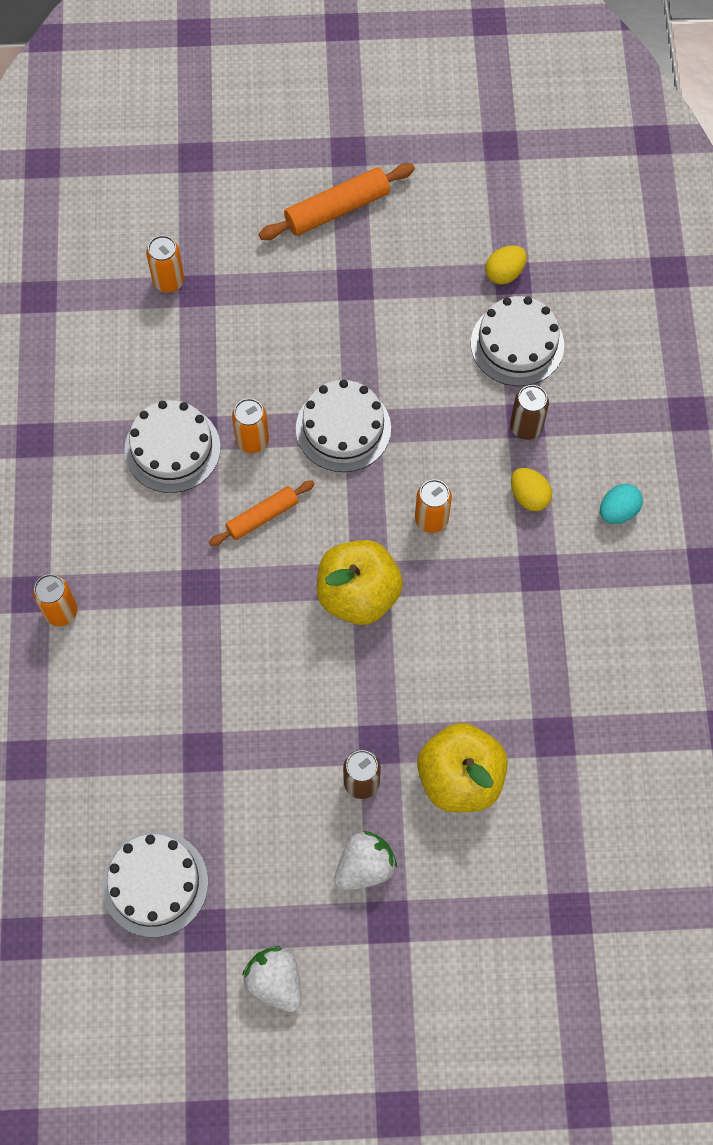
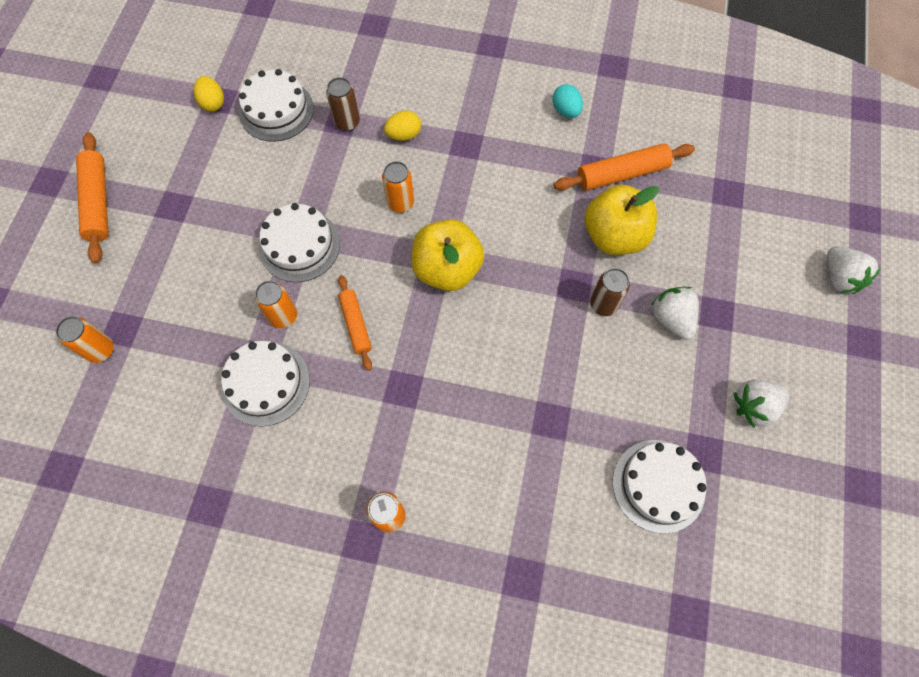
camera: 75 degrees left, 0 degrees up
(482, 1074) = (839, 278): none -> white strawberry
(555, 771) = (622, 174): none -> orange rolling pin
(618, 511) = (434, 84): turquoise egg -> turquoise egg (566, 111)

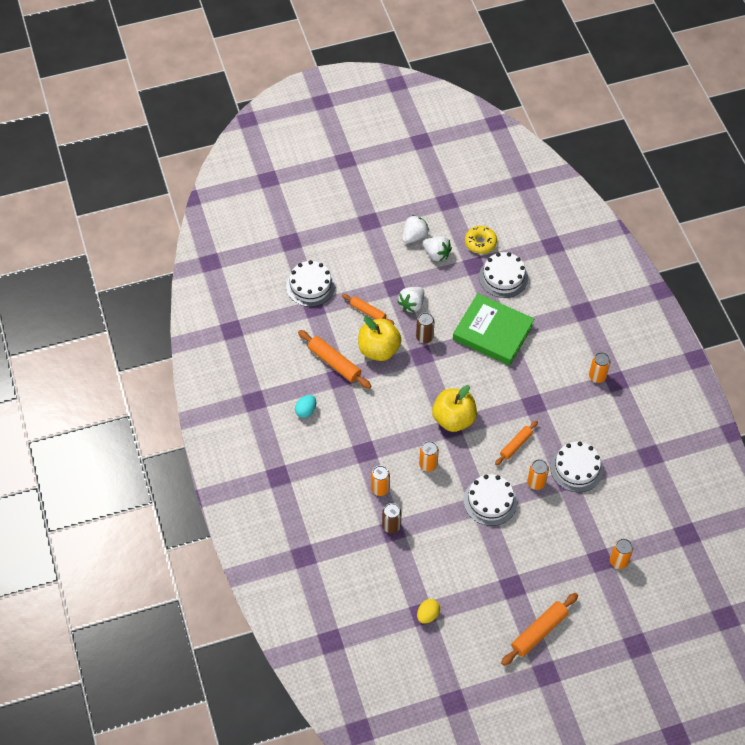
camera: 120 degrees left, 10 degrees down
(276, 110) = (409, 573): white cake -> white cake (310, 286)
(404, 135) = (380, 489): yellow egg -> orange can
(560, 405) = (493, 332): none -> green book
(687, 254) = (368, 312): none -> orange rolling pin
(748, 490) = (480, 243): none -> yellow donut
(839, 278) = (338, 242): white strawberry -> white strawberry (414, 236)

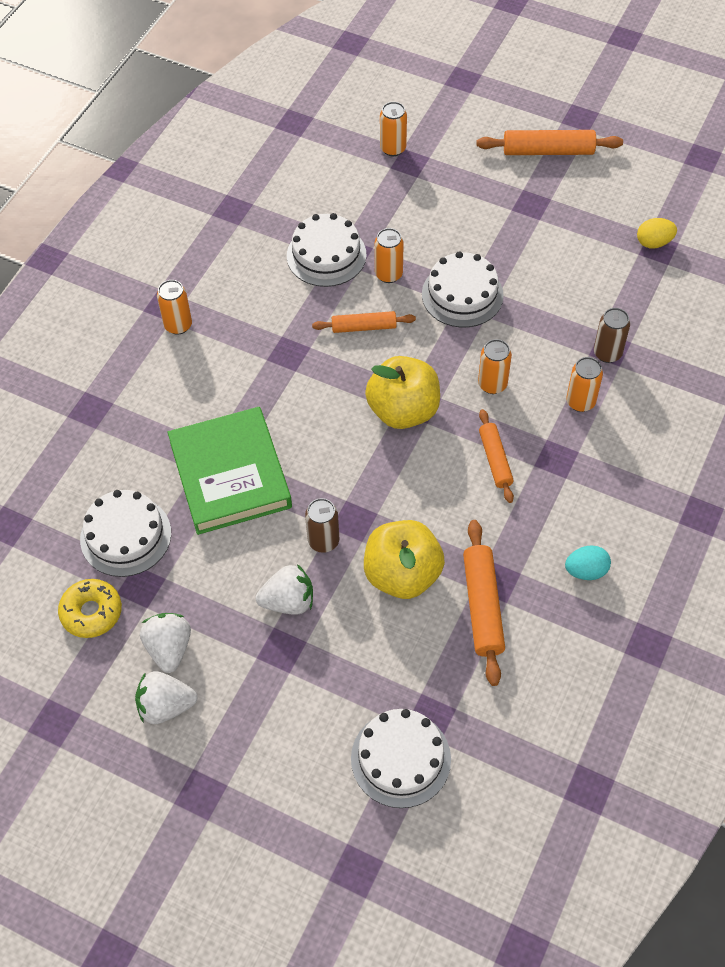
camera: 135 degrees left, 0 degrees up
(368, 312) = (360, 643): orange rolling pin -> orange rolling pin (495, 460)

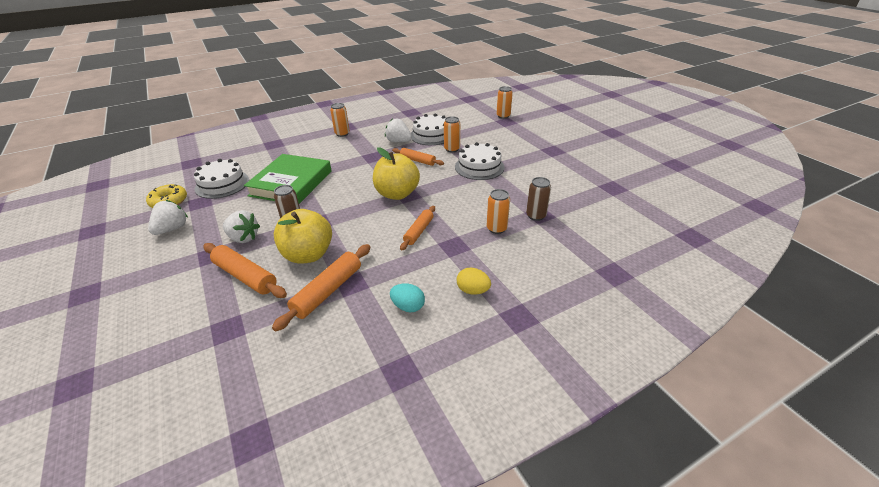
camera: 35 degrees right, 20 degrees down
(166, 706) = (134, 249): white strawberry -> white strawberry (398, 141)
(401, 758) = (183, 340): white cake -> none
(492, 384) = (455, 202): orange can -> none
(548, 151) = (582, 137): orange rolling pin -> orange rolling pin (245, 276)
(654, 243) = (612, 184): yellow egg -> yellow egg (473, 290)

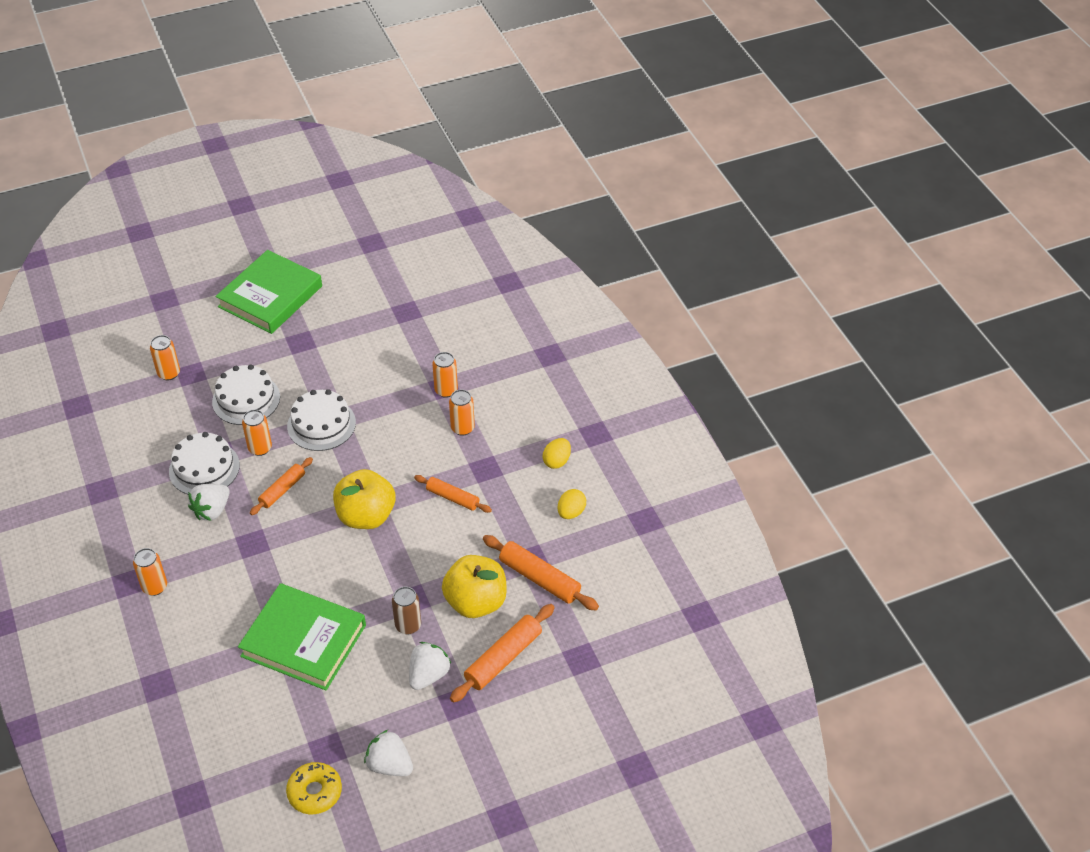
camera: 85 degrees left, 10 degrees up
(222, 184) = (280, 732): white cake -> white cake (246, 399)
(408, 307) = (571, 512): turquoise egg -> yellow egg
(536, 216) = (446, 390): brown can -> orange can
(588, 135) = (270, 296): none -> green book

